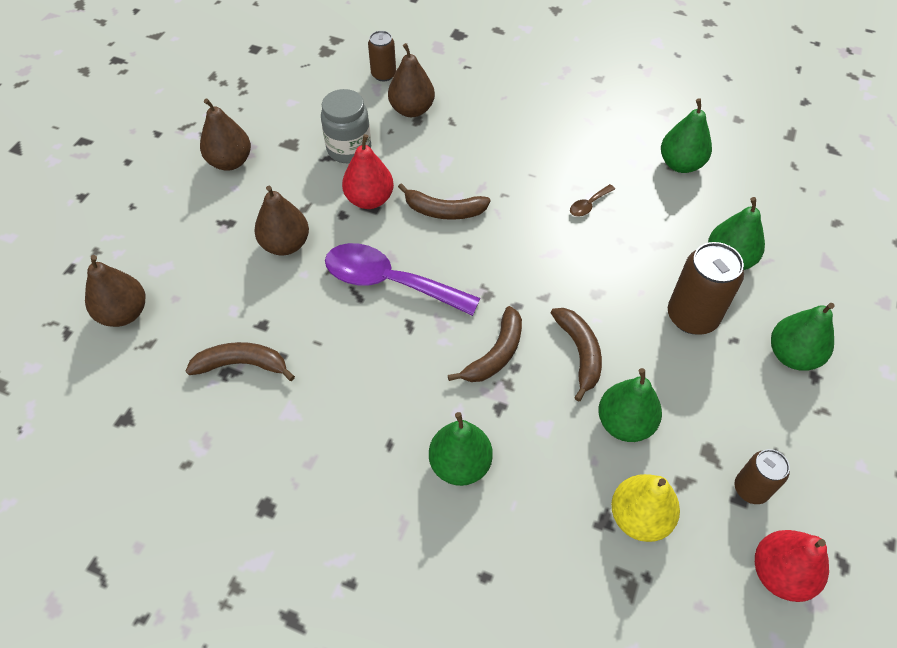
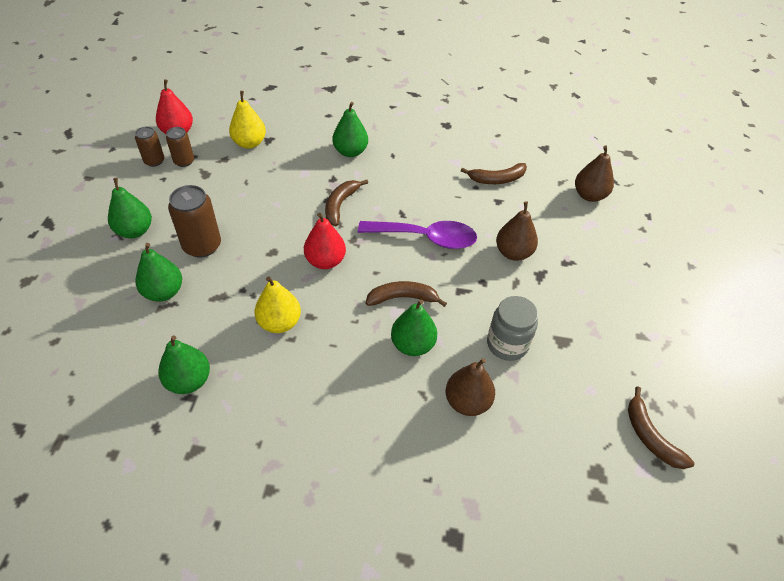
camera: 165 degrees right, 5 degrees down
(230, 162) = (601, 314): brown pear -> none
(369, 199) = (467, 298): red pear -> red pear (325, 261)
(383, 74) = (516, 447): brown can -> brown can (154, 161)
(579, 353) = (284, 213): brown banana -> brown banana (650, 436)
(588, 205) = (279, 323): brown spoon -> yellow pear
(624, 423) = (255, 181): green pear -> green pear (412, 345)

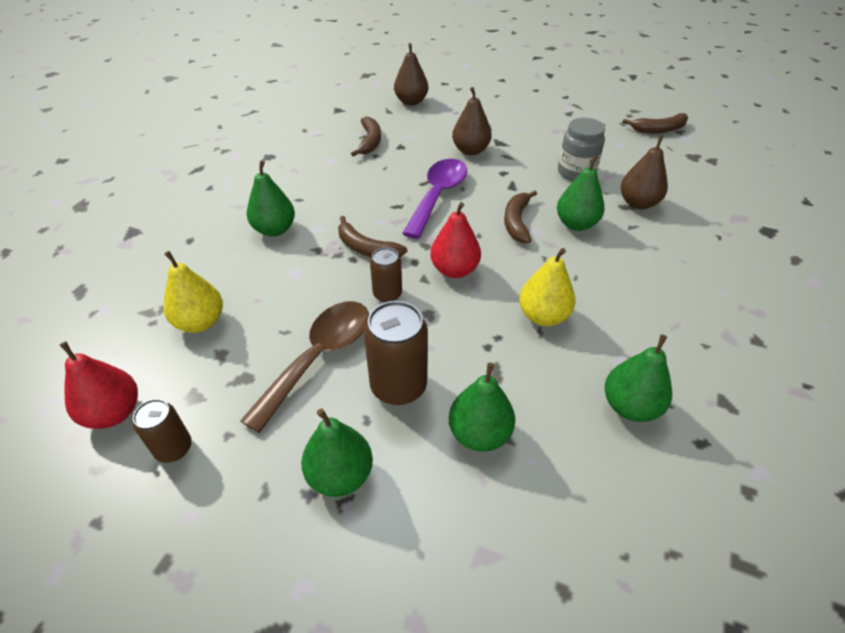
camera: 75 degrees left, 5 degrees down
(184, 161) = (198, 405): brown can -> brown can (387, 294)
(225, 203) = (320, 357): none -> brown spoon

